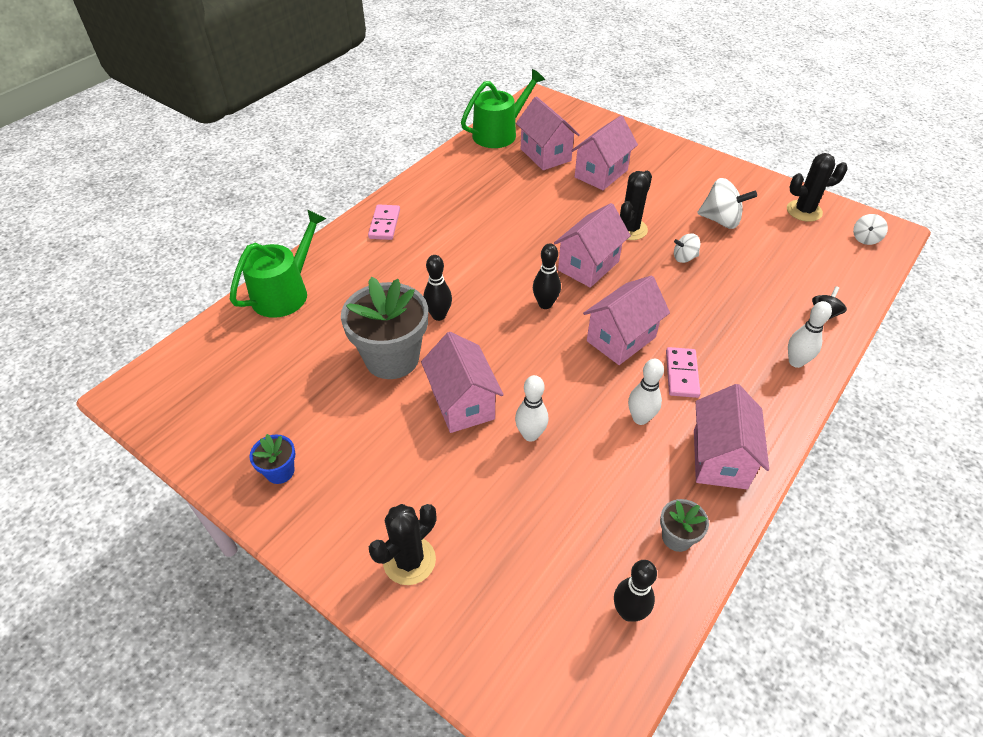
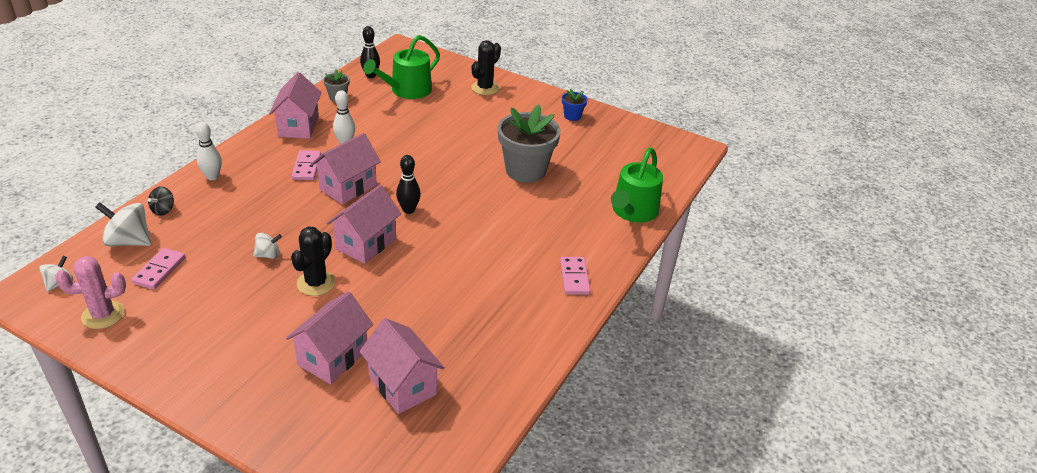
camera: 170 degrees right, 10 degrees down
(439, 315) = (498, 199): black bowling pin -> none
(462, 403) = (468, 148): pink house -> none
(499, 133) = (468, 424): green watering can -> green watering can (407, 90)
(530, 435) = (421, 134): white bowling pin -> none
(720, 220) = (210, 298): white spinning top -> white spinning top (129, 241)
(782, 247) = (159, 270): none -> pink domino
(804, 211) = (103, 315): black cactus -> pink cactus

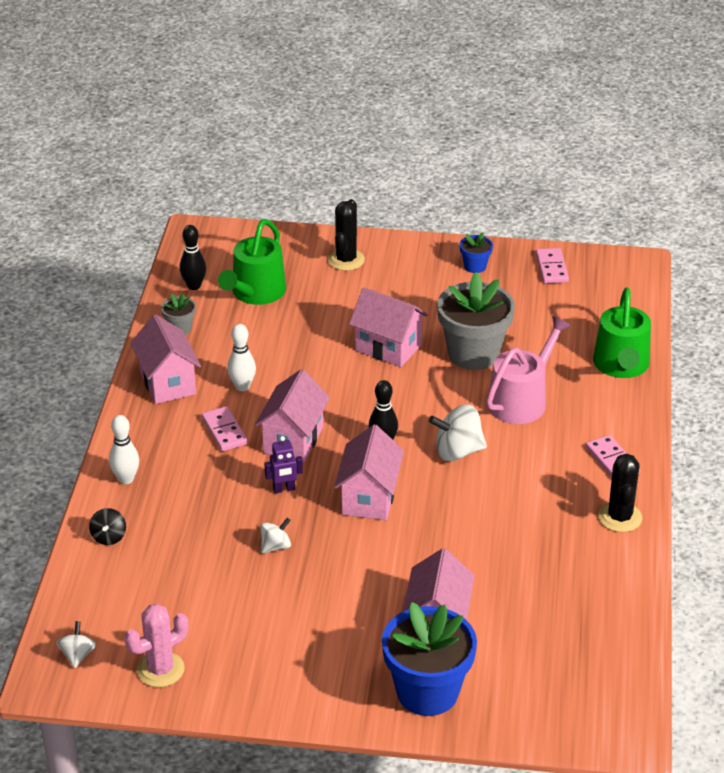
camera: 20 degrees left, 0 degrees up
(129, 241) = (106, 585): white spinning top -> white spinning top (457, 451)
(159, 270) = (173, 604): pink domino -> pink domino (551, 268)
(278, 409) = (427, 692): none -> blue flower pot
(311, 218) = (284, 489): none -> purple robot
(316, 283) = (354, 558): black cactus -> black cactus (620, 517)
(402, 385) = (527, 628): pink house -> pink house (388, 348)
(536, 212) = (521, 400): none -> pink watering can

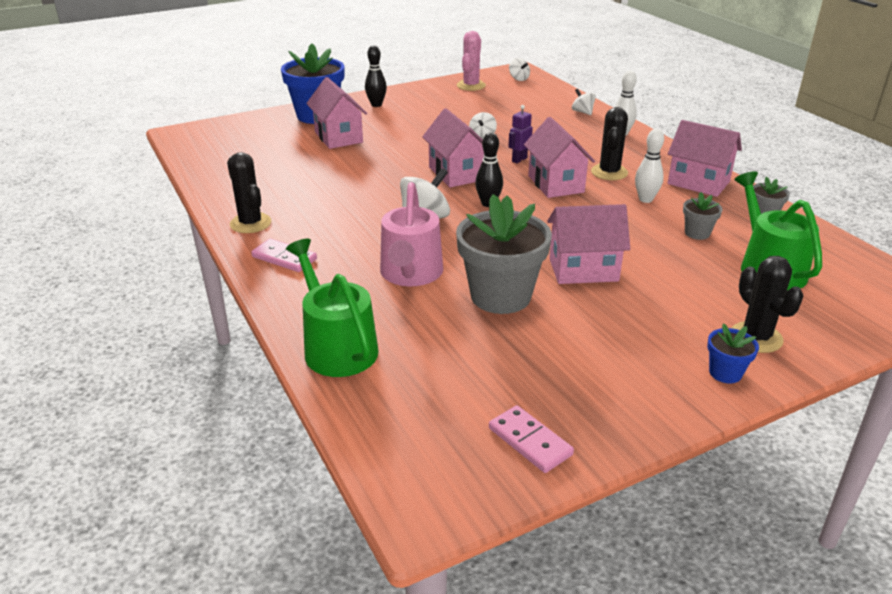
camera: 145 degrees right, 5 degrees down
(109, 537) = (582, 112): black spinning top -> white spinning top
(194, 286) = (824, 251): black bowling pin -> black bowling pin (376, 104)
(224, 431) = (609, 172): pink domino -> black cactus
(256, 338) = (697, 233): none -> grey flower pot
(475, 266) = (620, 397): blue flower pot -> blue flower pot (725, 373)

